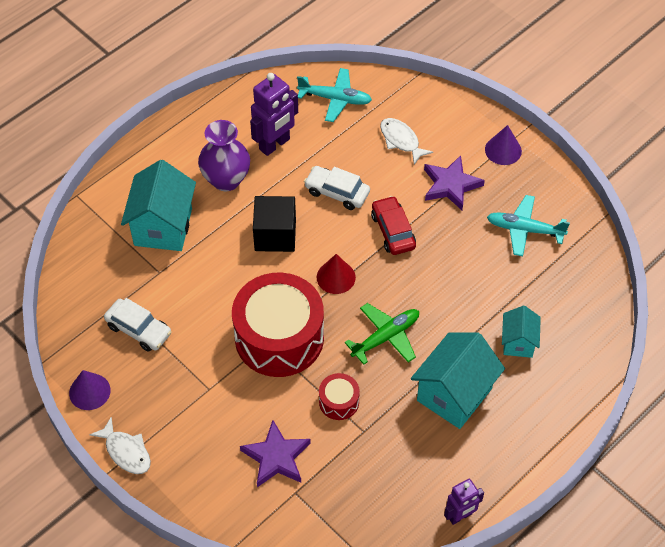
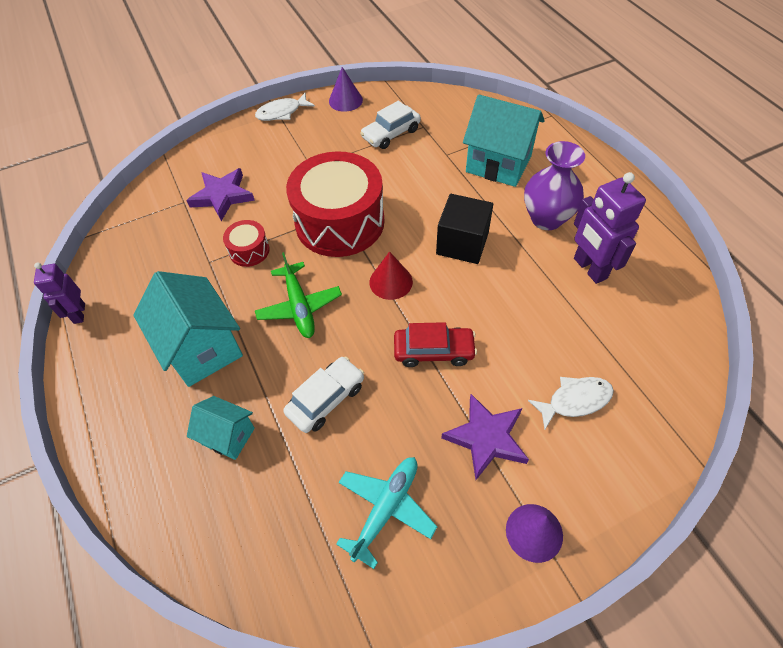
camera: 110 degrees right, 0 degrees up
(335, 99) = (657, 345): turquoise plane -> none
(337, 192) = (505, 310): white car -> white car (326, 399)

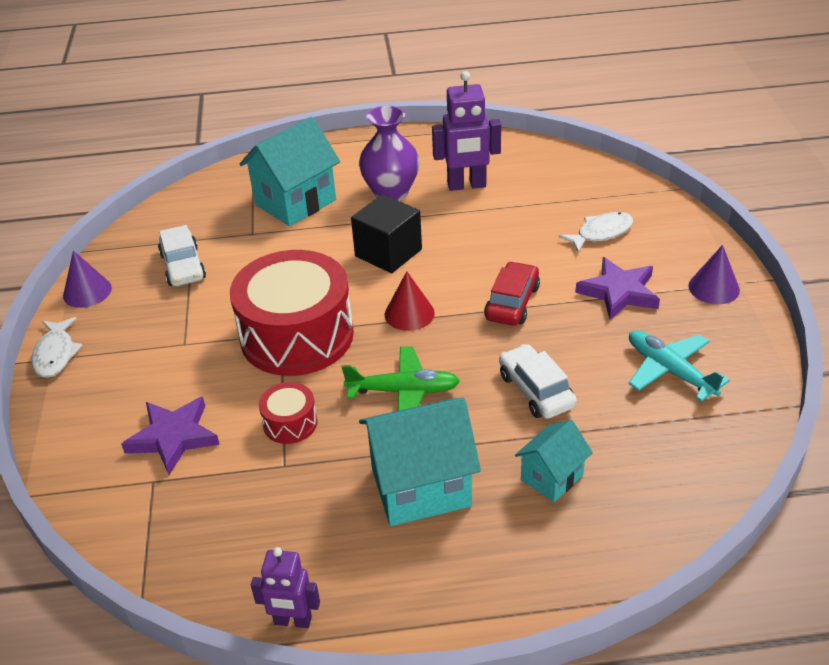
camera: 70 degrees left, 15 degrees down
(575, 400) = (601, 233): white fish -> white fish turned 60 degrees clockwise

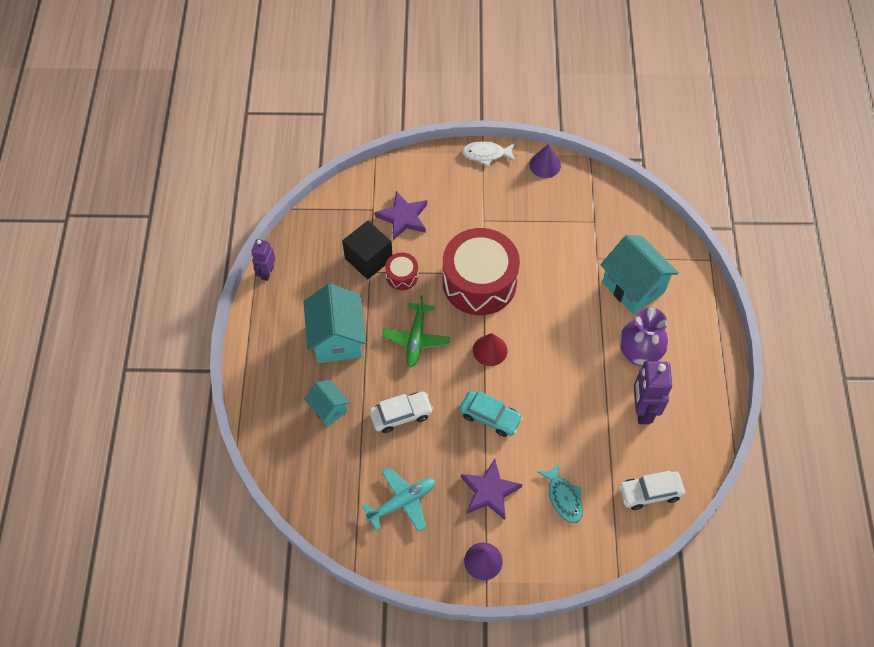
camera: 95 degrees right, 20 degrees up
(183, 266) = (563, 217): white car -> white car (650, 492)
(388, 253) = (560, 344): black cube -> black cube (368, 259)
(512, 303) = (490, 417): red car -> turquoise car
(601, 233) = (563, 497): white fish -> turquoise fish

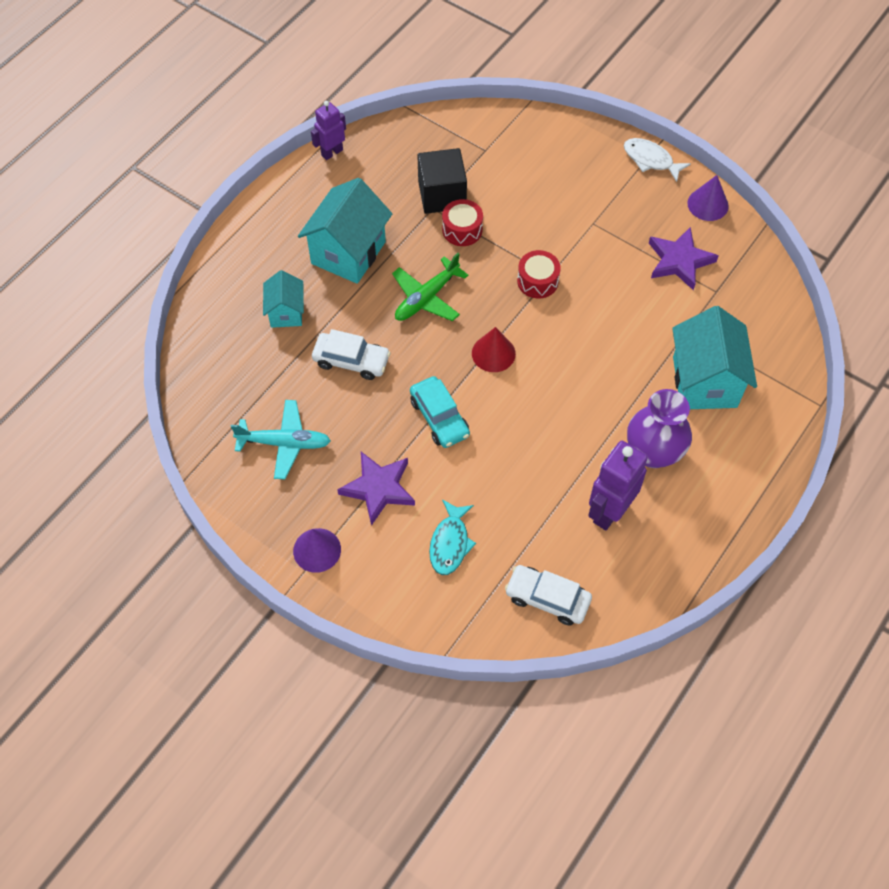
camera: 35 degrees right, 0 degrees up
(403, 217) = (510, 175): purple star -> purple star (679, 261)
(479, 282) = (537, 281): red drum -> red drum, size x0.44

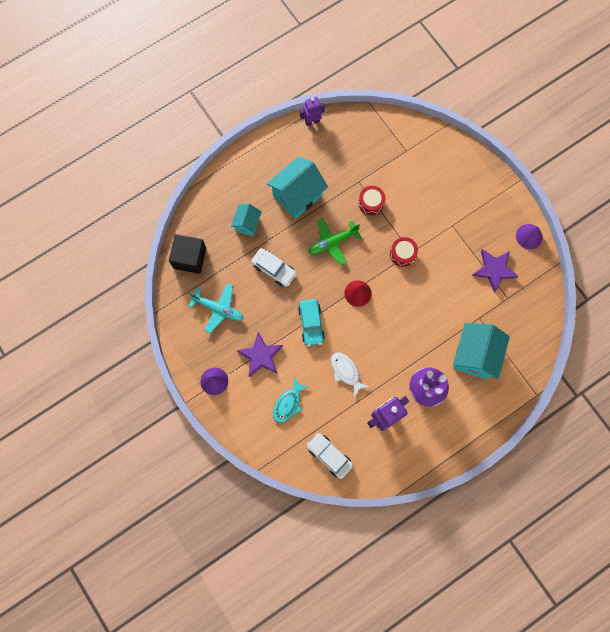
camera: 20 degrees right, 15 degrees up
(442, 195) = (368, 174): black cube -> black cube (190, 258)
(650, 160) = (506, 192): white fish -> white fish (346, 372)

